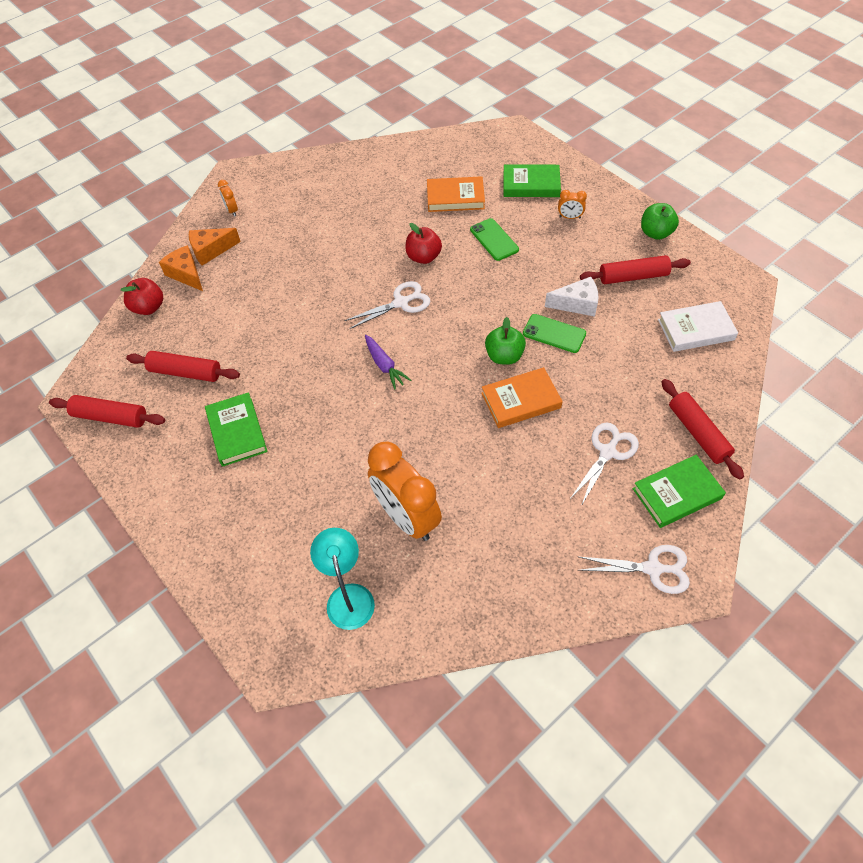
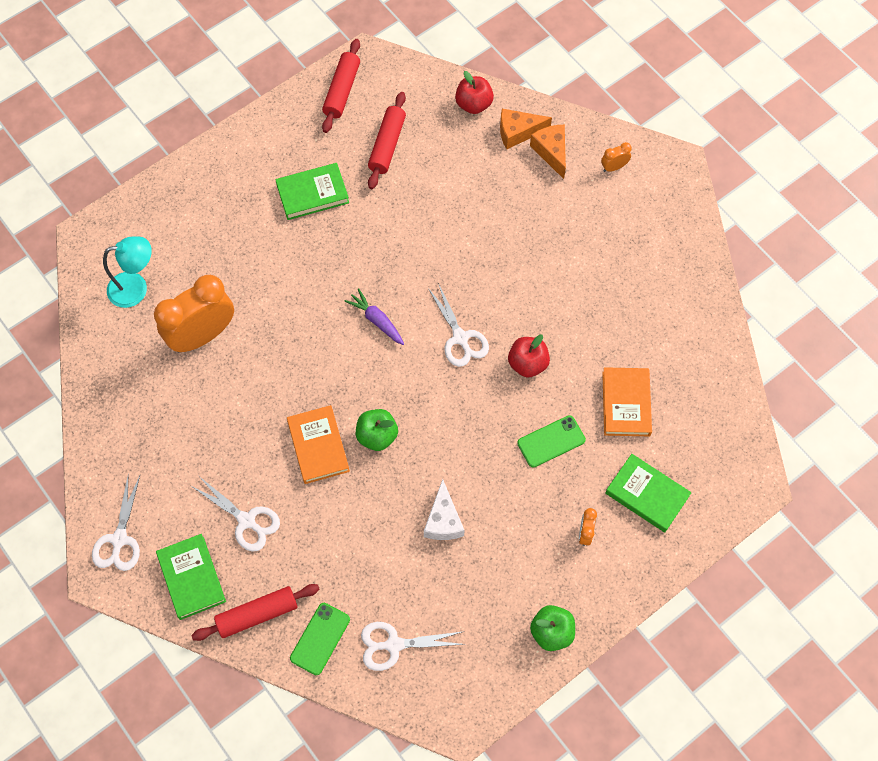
camera: 90 degrees right, 10 degrees up
(186, 274) = (518, 132): orange cheese -> orange cheese turned 150 degrees counterclockwise
(384, 366) = (376, 320): purple carrot -> purple carrot turned 75 degrees clockwise
(531, 184) = (647, 494): green book -> green book turned 60 degrees counterclockwise
(554, 333) = (402, 490): green phone -> green phone (320, 638)
(633, 277) = (480, 590): red rolling pin -> none
(695, 329) = (394, 645): white book -> white scissors

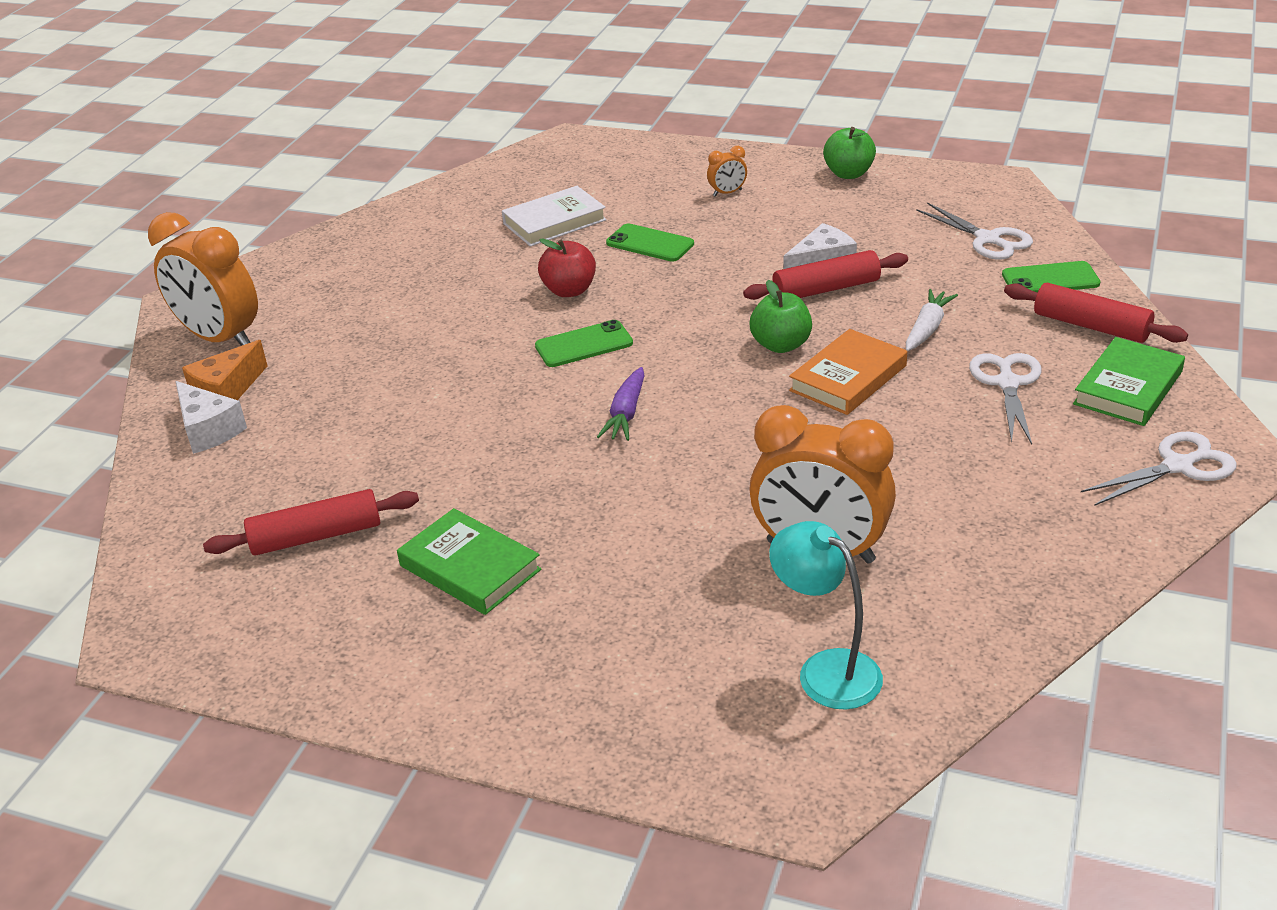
camera: 120 degrees left, 30 degrees down
(329, 524) = (927, 328): none -> white carrot
(342, 91) = (231, 637): red rolling pin -> red rolling pin (826, 289)
(460, 338) = (584, 345): white scissors -> green phone
(473, 104) = (178, 488): red apple -> none
(518, 132) = (208, 430): orange cheese -> white cheese
(614, 167) = (220, 339): orange clock -> orange clock, size x2.42
(626, 404) = (554, 222): orange book -> white book
(647, 494) = (645, 179): green book -> none

